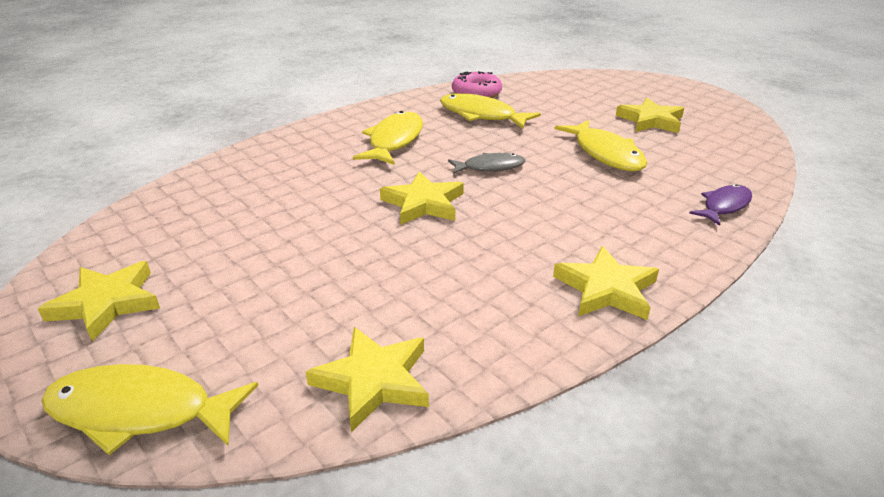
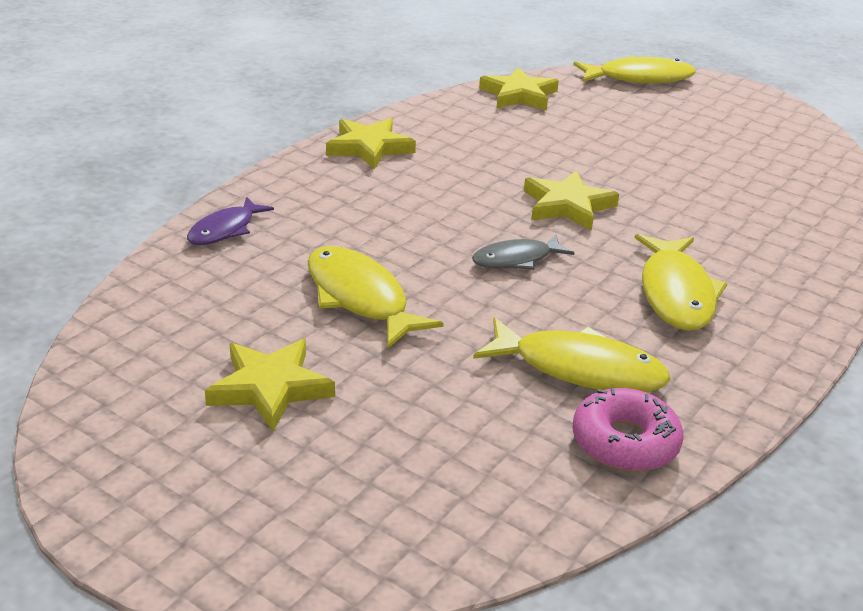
camera: 165 degrees right, 0 degrees up
(107, 303) = (741, 116): yellow star -> none

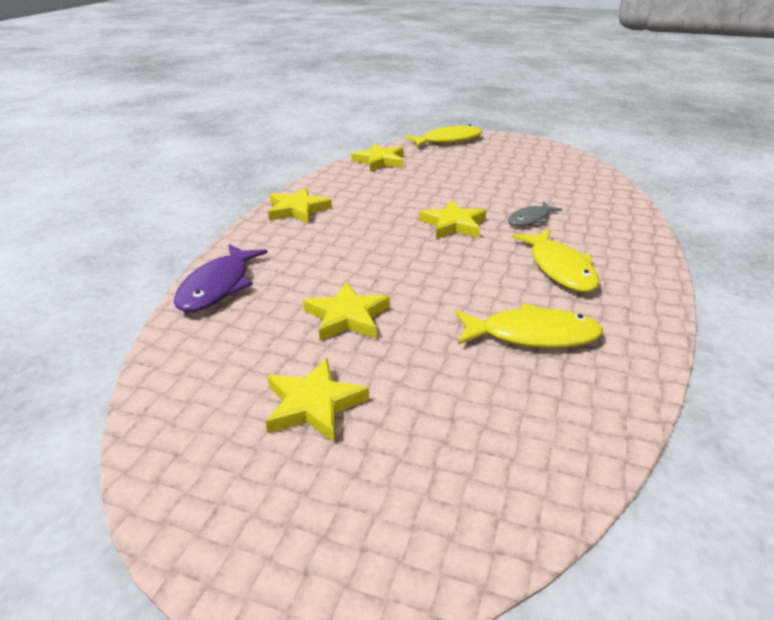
camera: 15 degrees left, 0 degrees up
(225, 230) = (218, 286): purple fish -> purple fish, size x1.59
(360, 298) = (347, 317): yellow fish -> yellow star
(516, 259) = (442, 267): grey fish -> grey fish (530, 219)
(625, 442) = (598, 383): pink donut -> none

